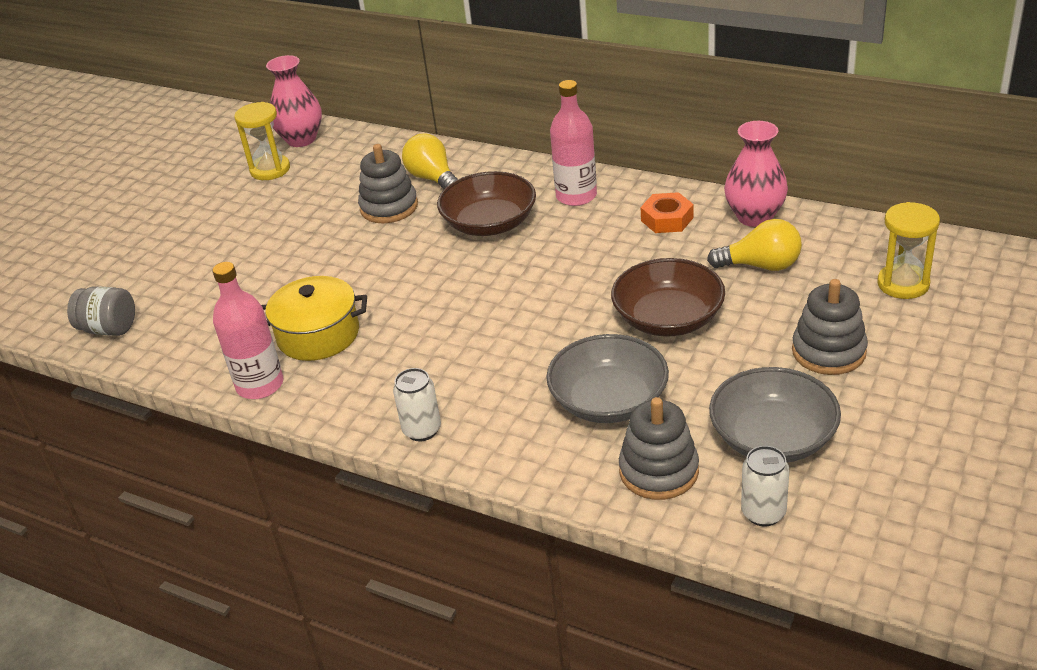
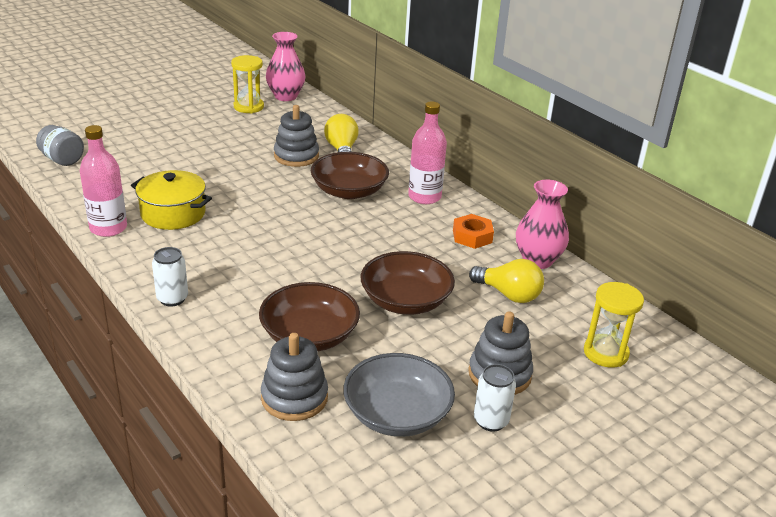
camera: 20 degrees right, 5 degrees down
(609, 400) = (309, 336): grey bowl -> brown bowl
(763, 513) = (337, 462): white can -> white can (490, 421)

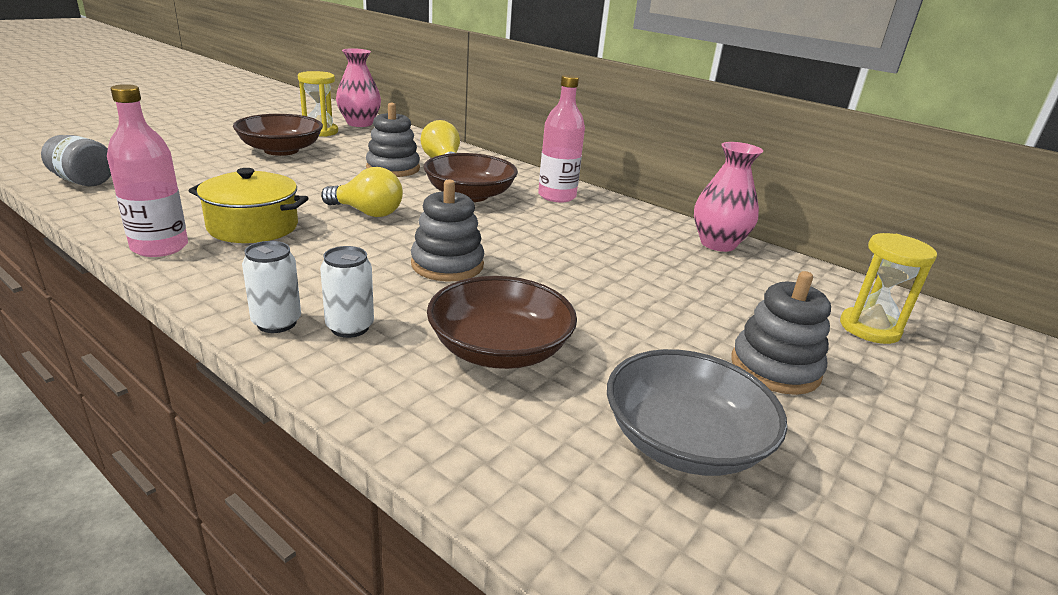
camera: 15 degrees left, 5 degrees down
(294, 398) = (520, 439): grey stacking toy -> grey stacking toy (447, 265)
(405, 301) = (601, 296): brown bowl -> brown bowl (281, 150)
(472, 236) = (632, 227): orange nut -> none
(490, 421) = (813, 431): white can -> white can (350, 327)
(509, 294) = (714, 278): yellow light bulb -> yellow light bulb (367, 212)

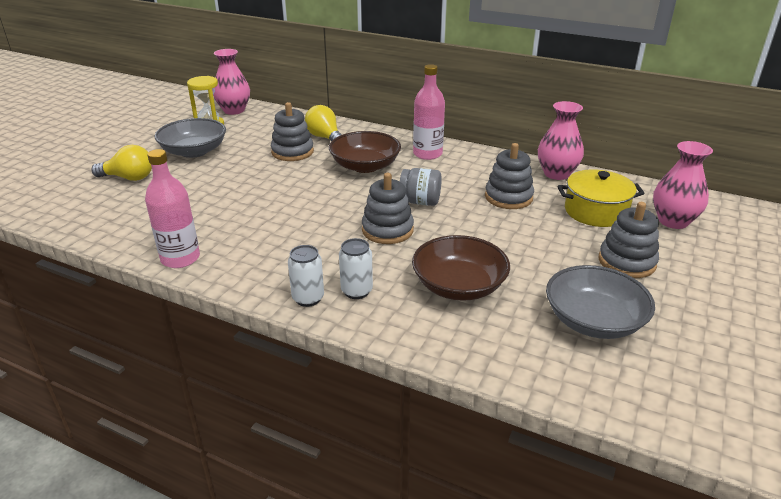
camera: 10 degrees left, 5 degrees up
(83, 181) = (69, 213): grey jar -> grey jar (420, 202)
(253, 227) = (231, 227): yellow pot -> yellow pot (595, 211)
(281, 150) = (194, 151): brown bowl -> grey bowl
(367, 212) = (303, 197): yellow light bulb -> yellow light bulb (129, 178)
(636, 258) = (508, 197): none -> grey stacking toy
(869, 328) = (673, 221): yellow hourglass -> pink vase

